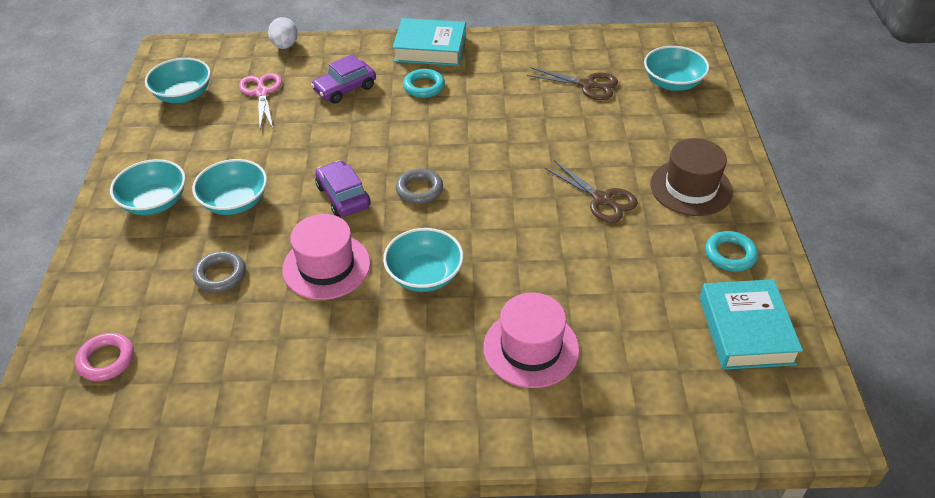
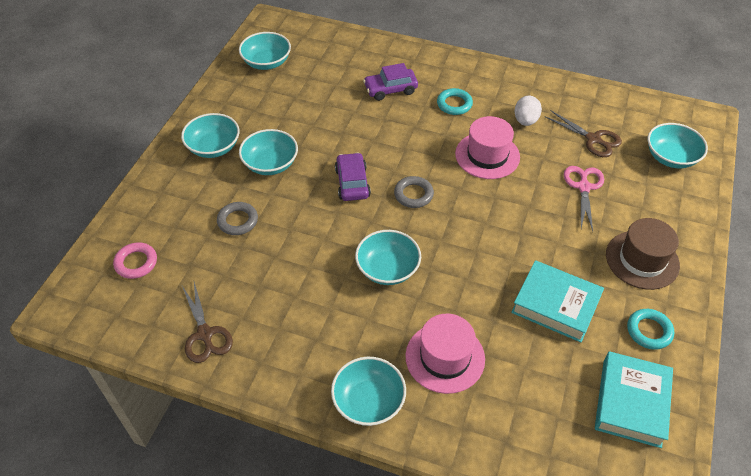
camera: 20 degrees right, 5 degrees up
(262, 93) = (325, 76): pink scissors -> pink scissors (583, 187)
(285, 46) = (359, 39): white egg -> white egg (525, 121)
(326, 266) = (317, 238): pink hat -> pink hat (487, 155)
(430, 48) = (473, 71): turquoise book -> turquoise book (555, 305)
(465, 423) = (368, 401): none -> turquoise bowl
(601, 199) = (559, 247): brown scissors -> brown scissors (205, 334)

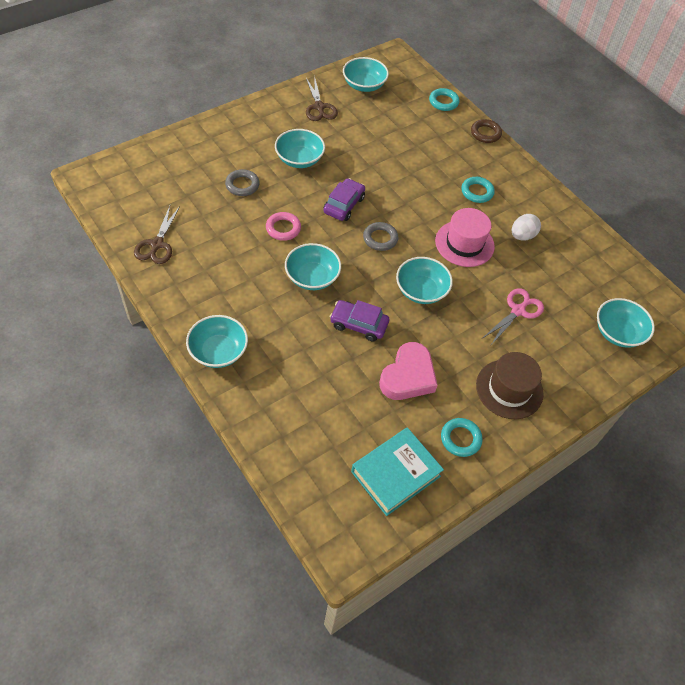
camera: 30 degrees right, 5 degrees up
(136, 263) = (155, 174): pink ring -> pink ring (283, 228)
(213, 147) = (271, 126): turquoise bowl -> turquoise bowl (421, 290)
(352, 41) = (443, 102): none -> turquoise ring
(390, 89) = (437, 154): purple car -> purple car (358, 324)
(413, 49) = (485, 133): none -> brown ring
(445, 357) = (294, 358): pink hat -> none
(555, 305) = (408, 376): turquoise book -> pink heart
(593, 139) = (564, 281): brown scissors -> brown scissors (319, 107)

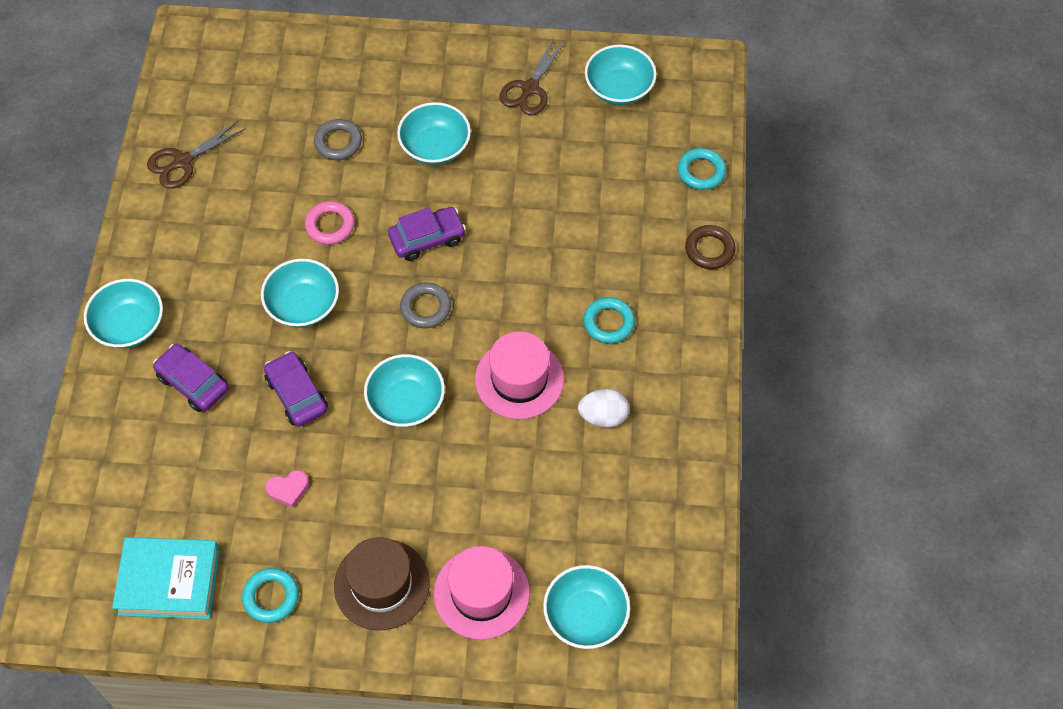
camera: 45 degrees right, 5 degrees up
(292, 357) = (193, 383): none -> purple car
(408, 376) = (288, 489): pink heart -> pink heart, size x0.48
(518, 311) = (492, 504): pink scissors -> none
(561, 357) = (481, 593): none -> pink hat

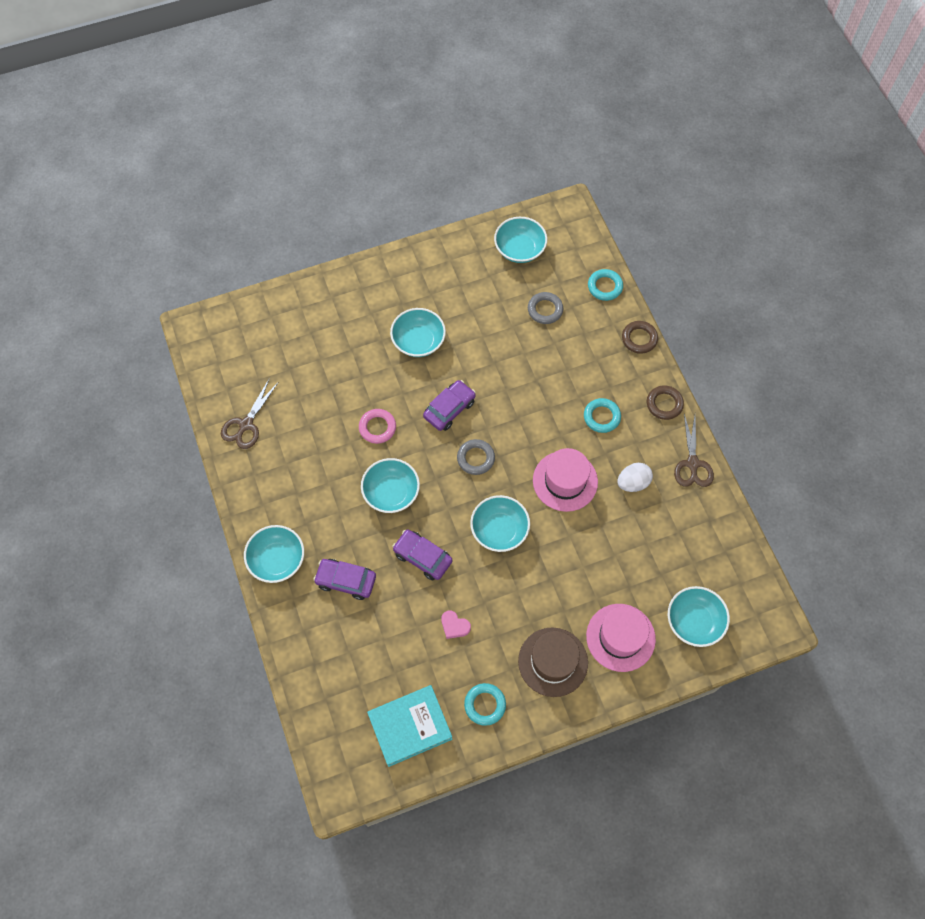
camera: 25 degrees left, 5 degrees up
(288, 489) = (454, 626): pink heart -> pink heart turned 75 degrees clockwise
(338, 142) = (349, 365): grey ring -> grey ring (545, 310)
(530, 88) = (460, 273): brown scissors -> brown scissors (692, 463)
(697, 339) = (664, 404): none -> brown ring

